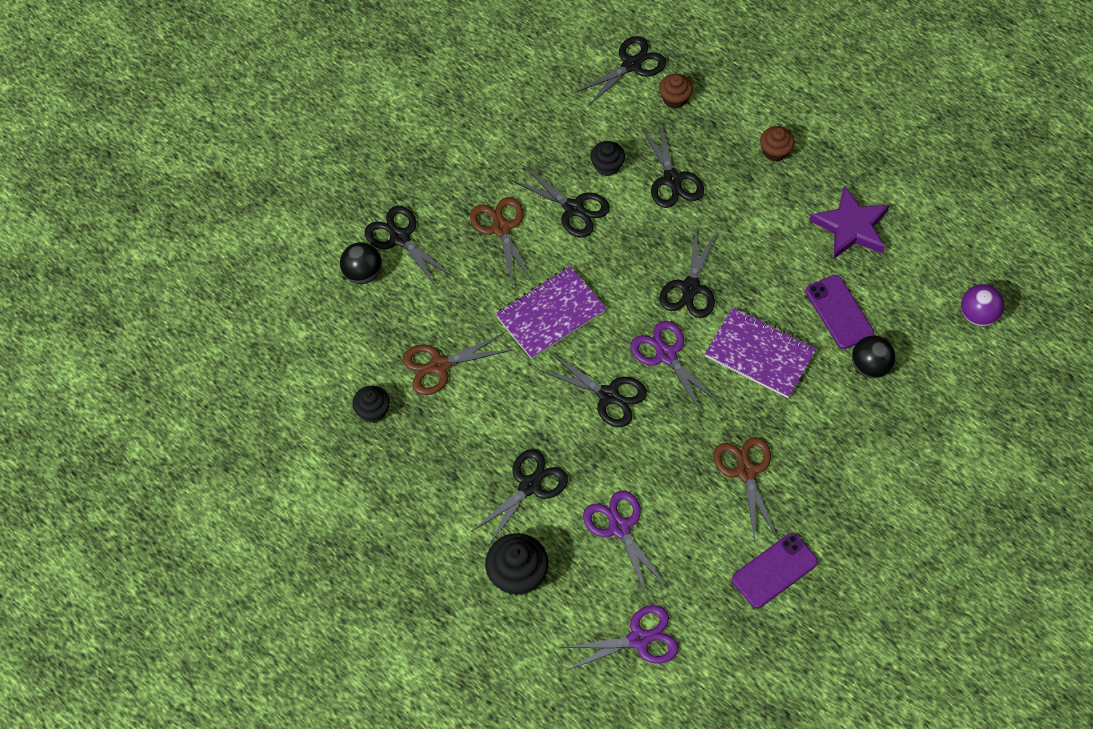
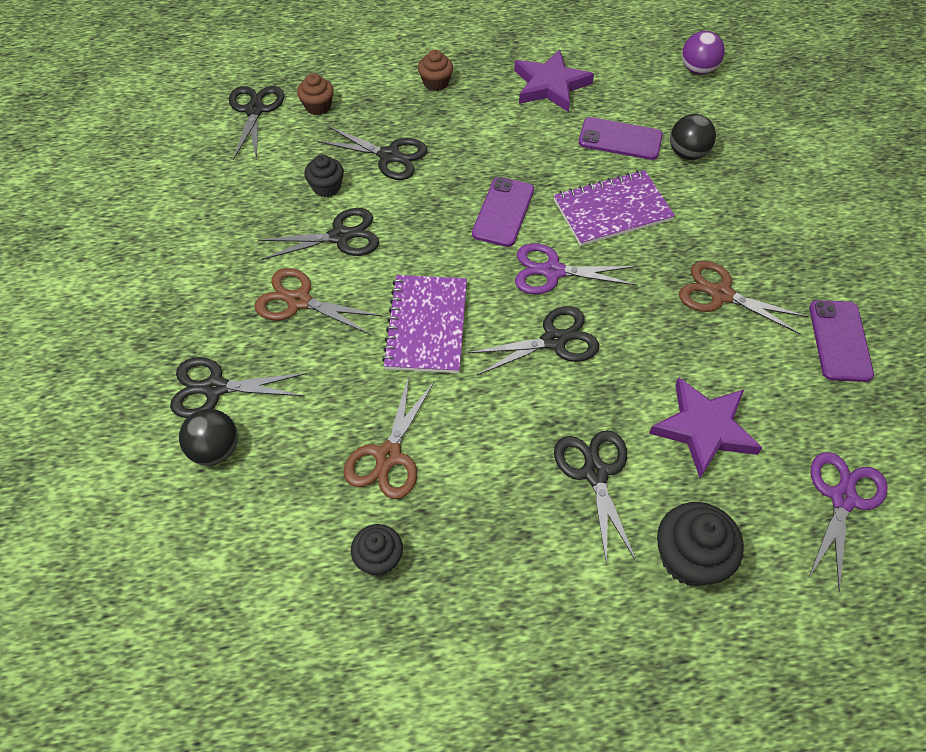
camera: 50 degrees left, 5 degrees down
(619, 528) = (704, 429): purple scissors -> purple star
(690, 288) = (503, 212): black scissors -> purple phone

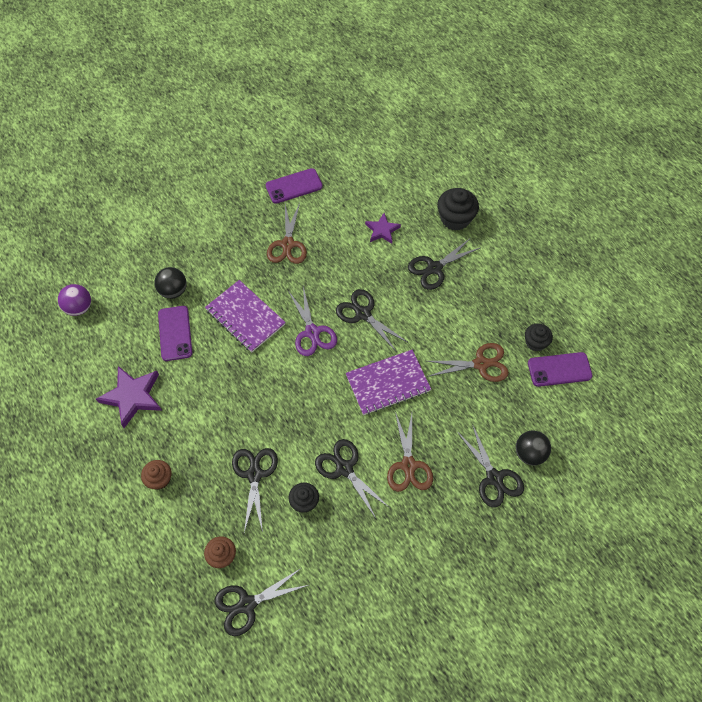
camera: 115 degrees left, 5 degrees up
(503, 212) = (275, 378): purple phone -> purple phone (559, 369)
(704, 429) = (382, 230): purple star -> purple star, size x0.61
(842, 498) = (390, 169): purple scissors -> none

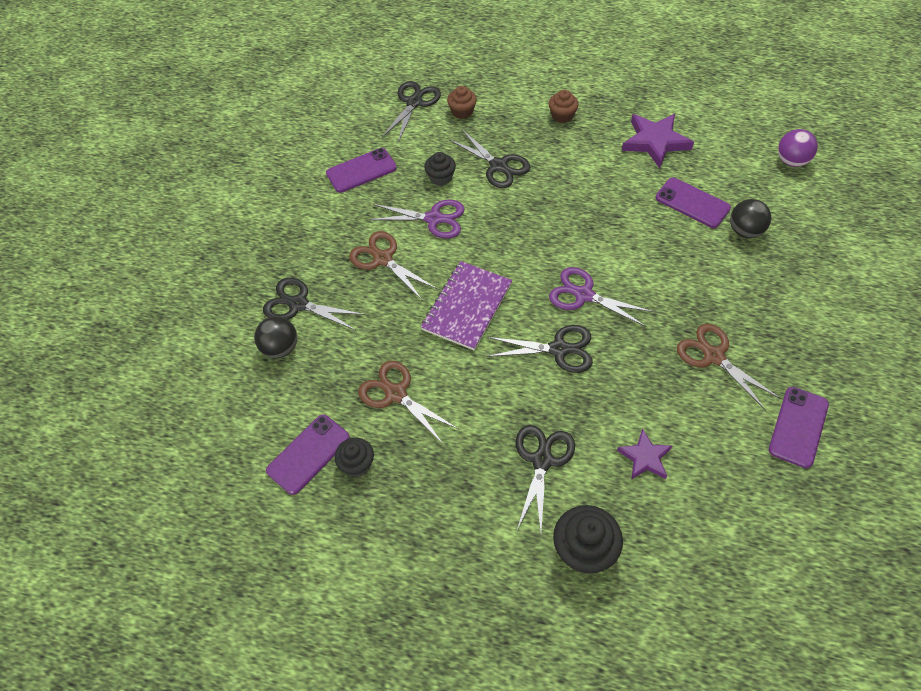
camera: 140 degrees right, 5 degrees down
(245, 317) = (656, 260): purple notebook -> none
(344, 468) = (434, 219): black scissors -> purple scissors
(354, 564) = (361, 171): none -> purple phone
(481, 364) = (396, 394): brown scissors -> brown scissors turned 90 degrees clockwise

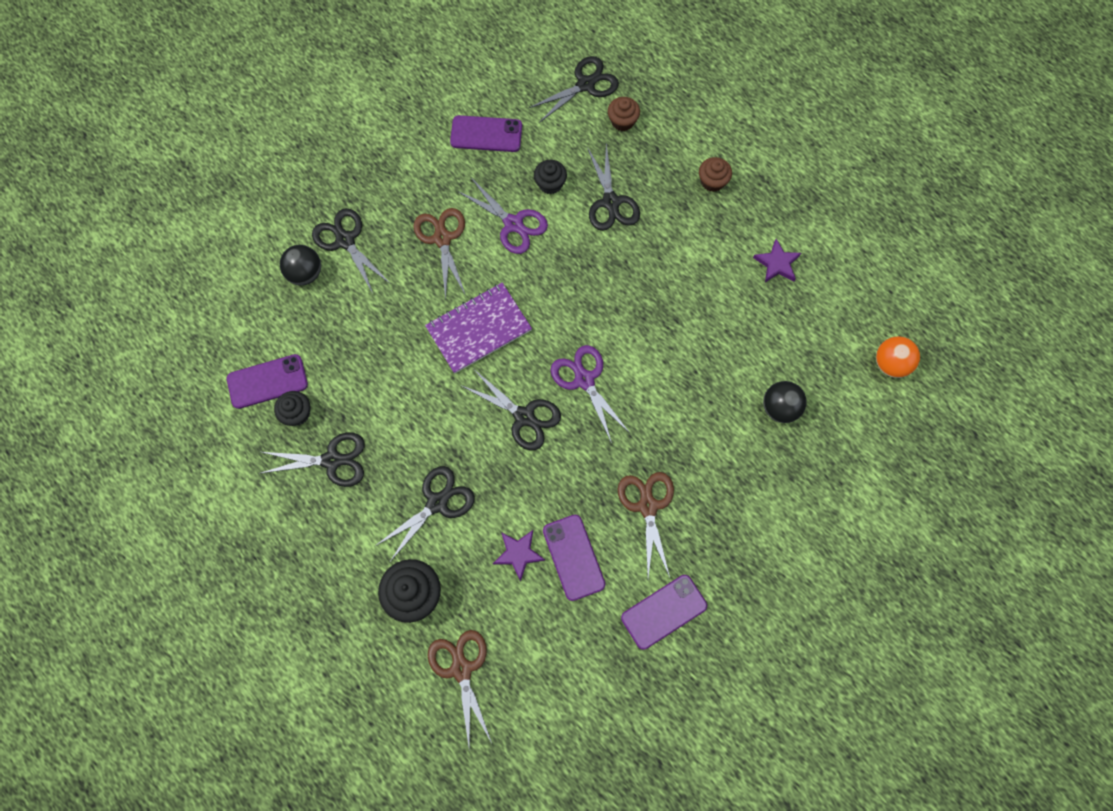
camera: 30 degrees right, 15 degrees up
(396, 394) = (366, 372): brown scissors -> brown scissors (461, 669)
(419, 483) = (332, 460): none -> black scissors
(655, 142) = (777, 263): purple star -> purple star, size x0.61
(692, 203) = (756, 349): purple phone -> purple phone (573, 557)
(791, 161) = (890, 364): purple ball -> orange ball

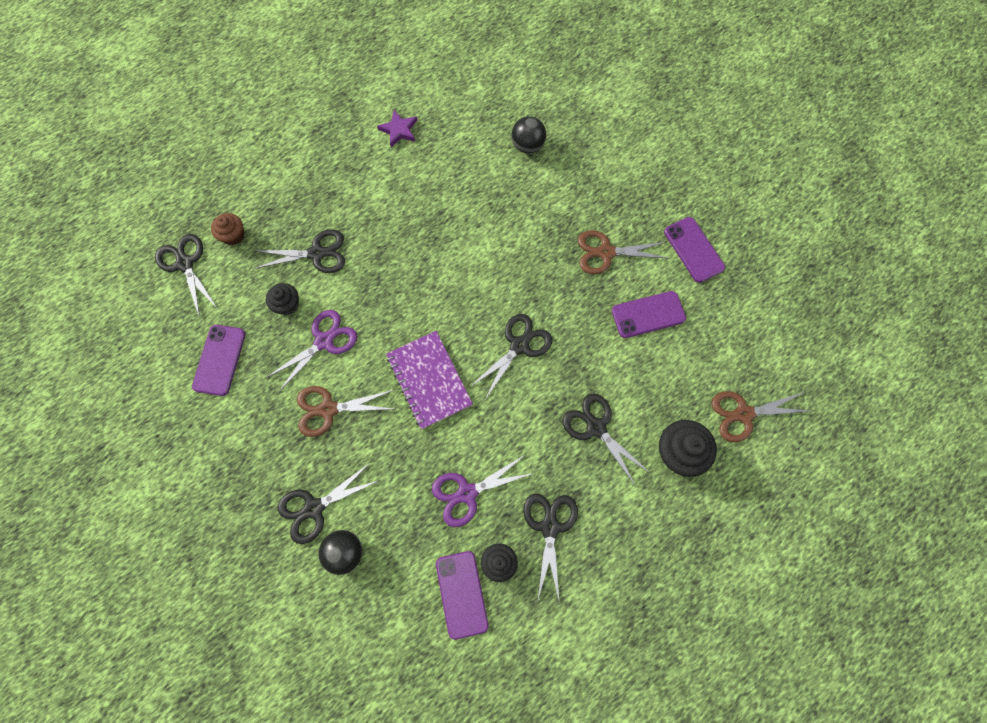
camera: 85 degrees left, 0 degrees up
(518, 553) = (644, 359): purple star -> none
(584, 380) = (489, 292): purple scissors -> purple scissors (467, 493)
(712, 181) = (311, 169): brown cupcake -> none
(890, 364) = (497, 65): orange ball -> none

